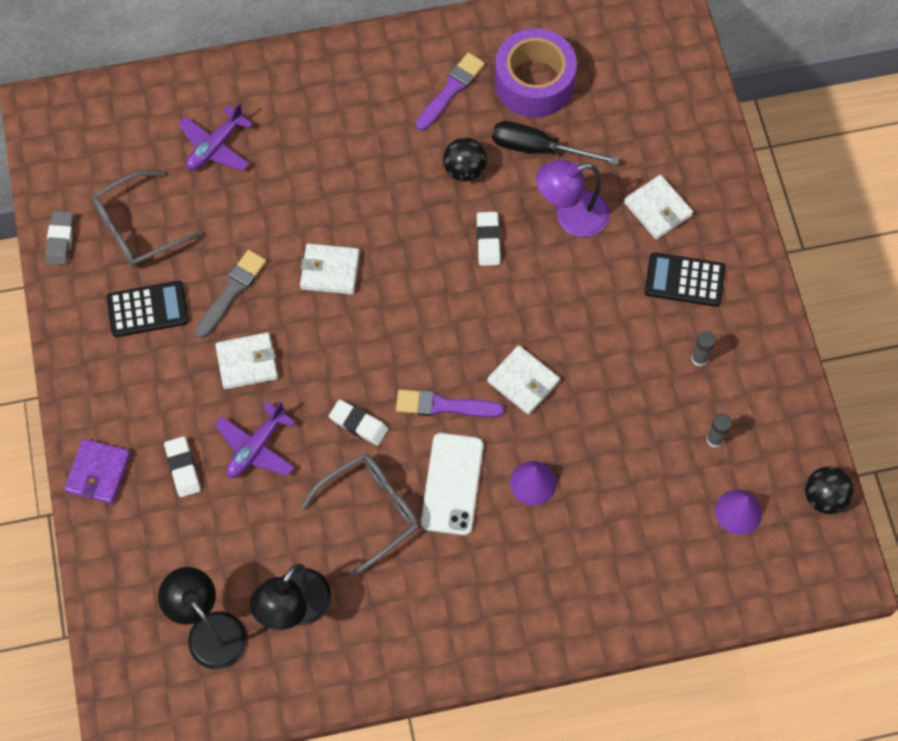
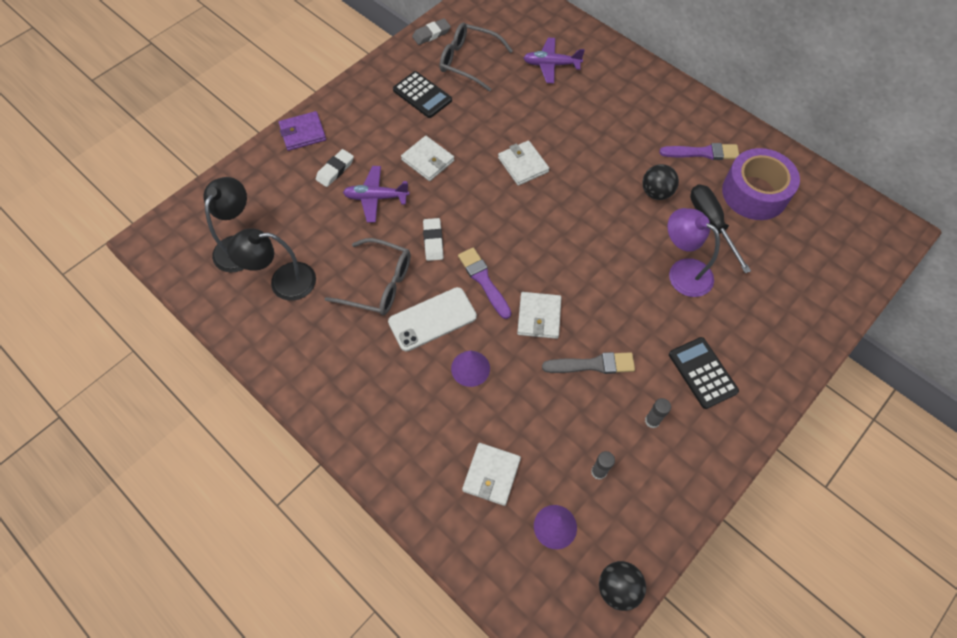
camera: 55 degrees right, 5 degrees down
(232, 291) = (467, 126): grey brush -> grey brush (592, 365)
(488, 240) = (620, 235): white eraser -> none
(657, 209) = (739, 322): white wallet -> white wallet (491, 475)

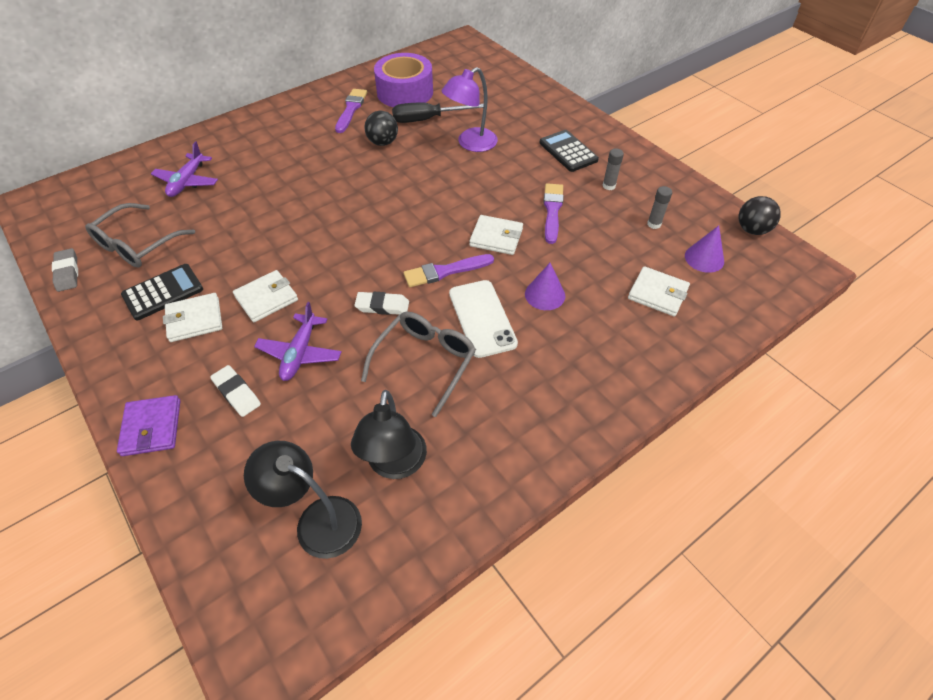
camera: 80 degrees left, 10 degrees down
(523, 165) = (310, 222): white wallet -> white wallet (194, 319)
(592, 365) = (552, 211): grey brush -> purple brush
(702, 373) = (568, 151): black calculator -> black calculator turned 75 degrees clockwise

